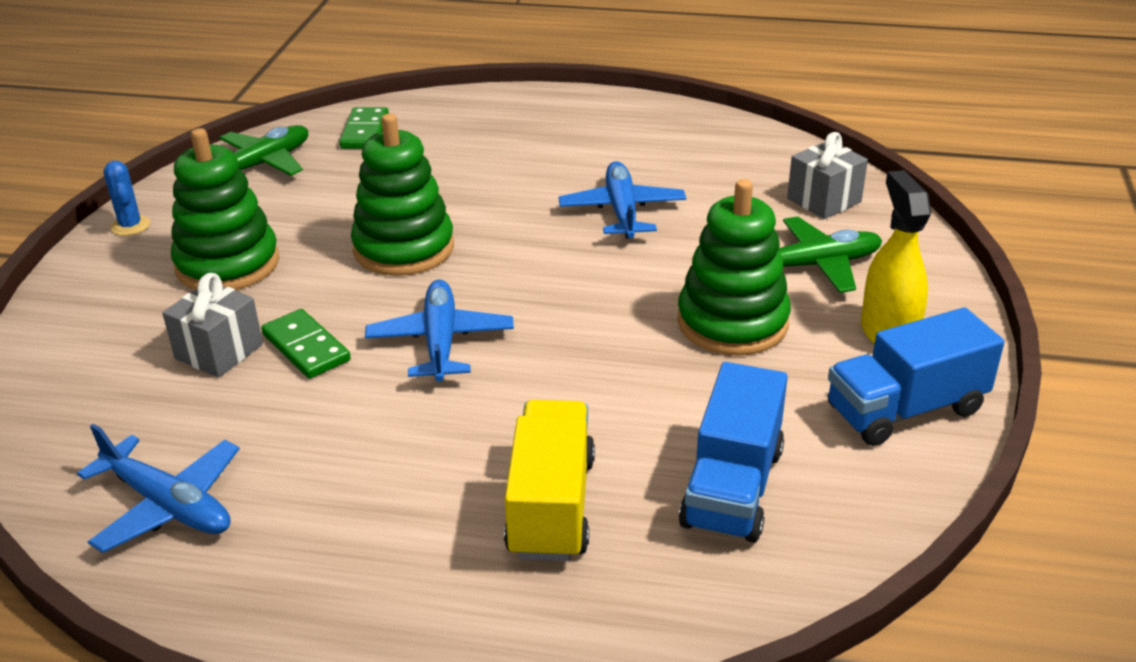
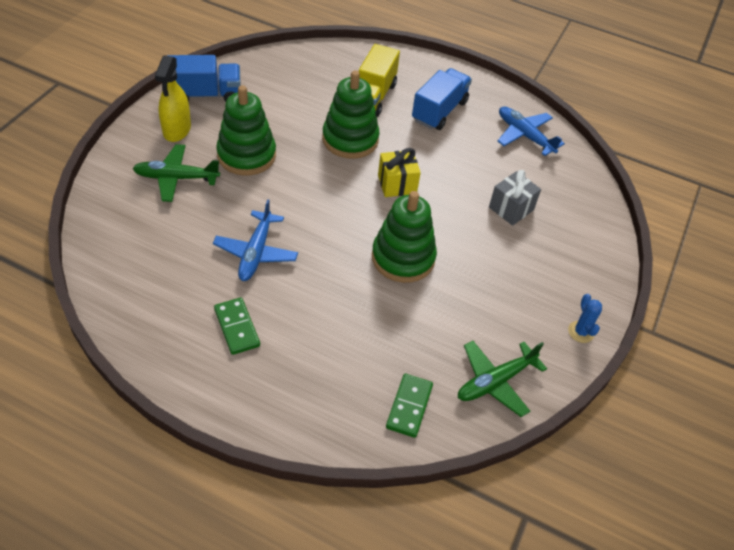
camera: 170 degrees left, 15 degrees up
(228, 264) = (511, 274): green stacking toy -> green stacking toy (350, 139)
(306, 347) = (466, 199): green domino -> green domino (237, 327)
(440, 341) = (397, 184): blue plane -> yellow gift
(732, 487) = (300, 85): blue truck -> blue truck (439, 111)
(824, 200) = (125, 225): grey gift -> none

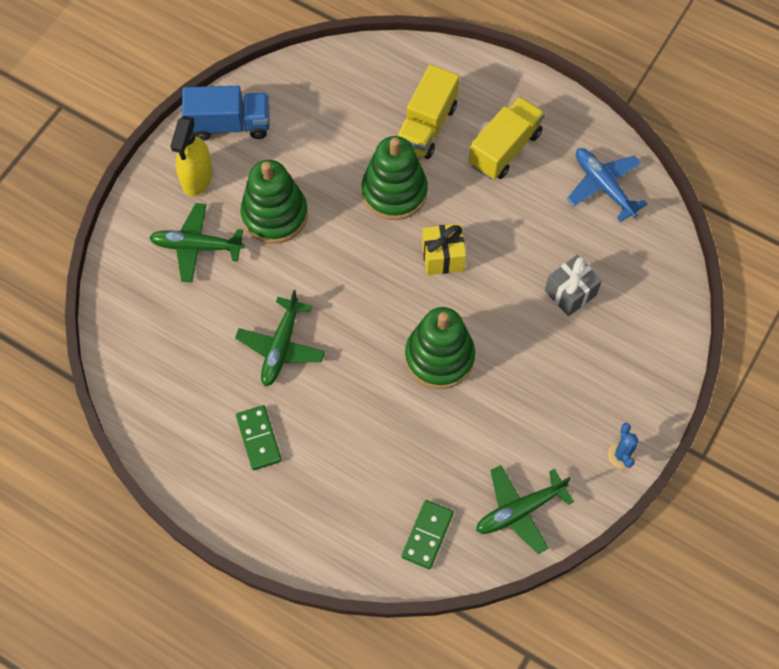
camera: 10 degrees right, 15 degrees up
(256, 252) = (281, 347): blue plane -> green plane
(439, 111) = (505, 149): blue truck -> yellow truck

